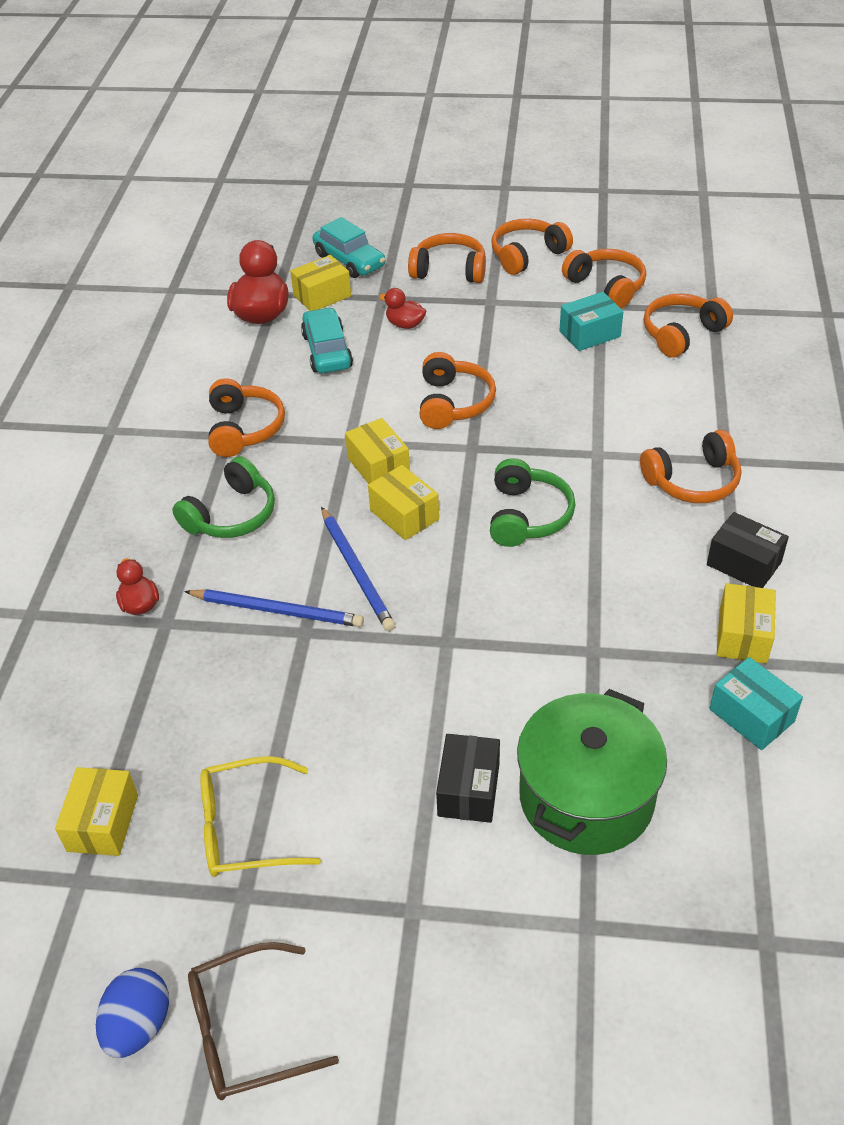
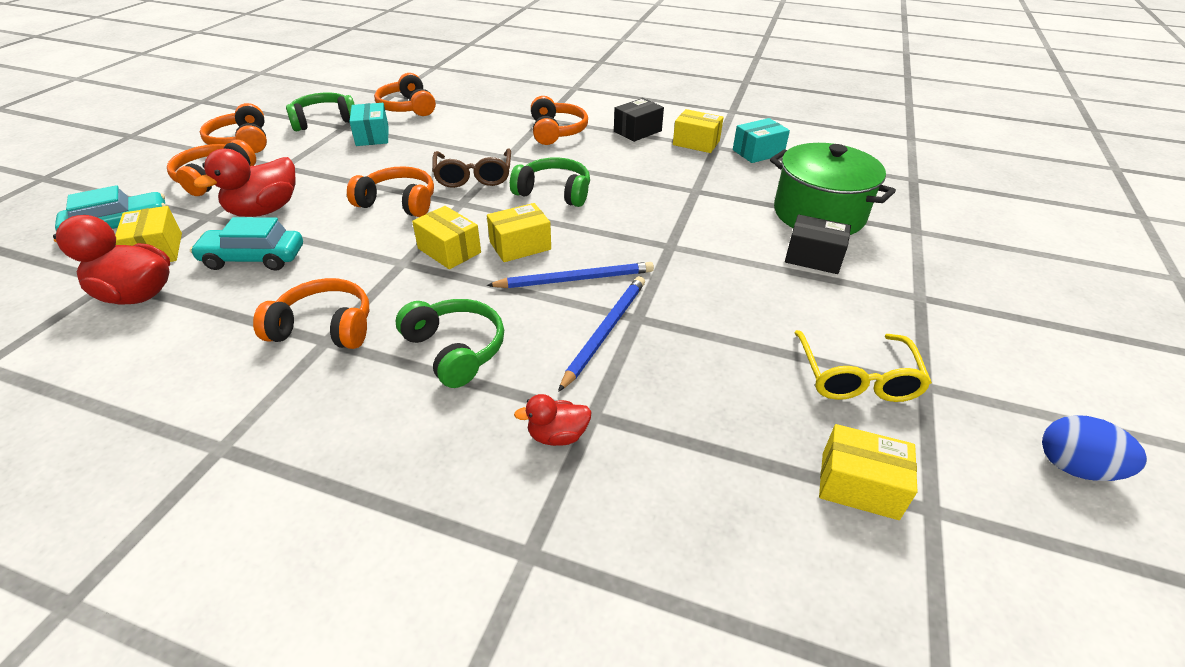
camera: 80 degrees left, 5 degrees down
(246, 1031) = (1051, 396): brown glasses -> brown glasses (473, 176)
(378, 466) = (449, 250): yellow box -> yellow box turned 60 degrees clockwise
(405, 324) = (264, 210): red duck -> red duck, size x1.84
(606, 287) = (324, 121): orange headphones -> green headphones

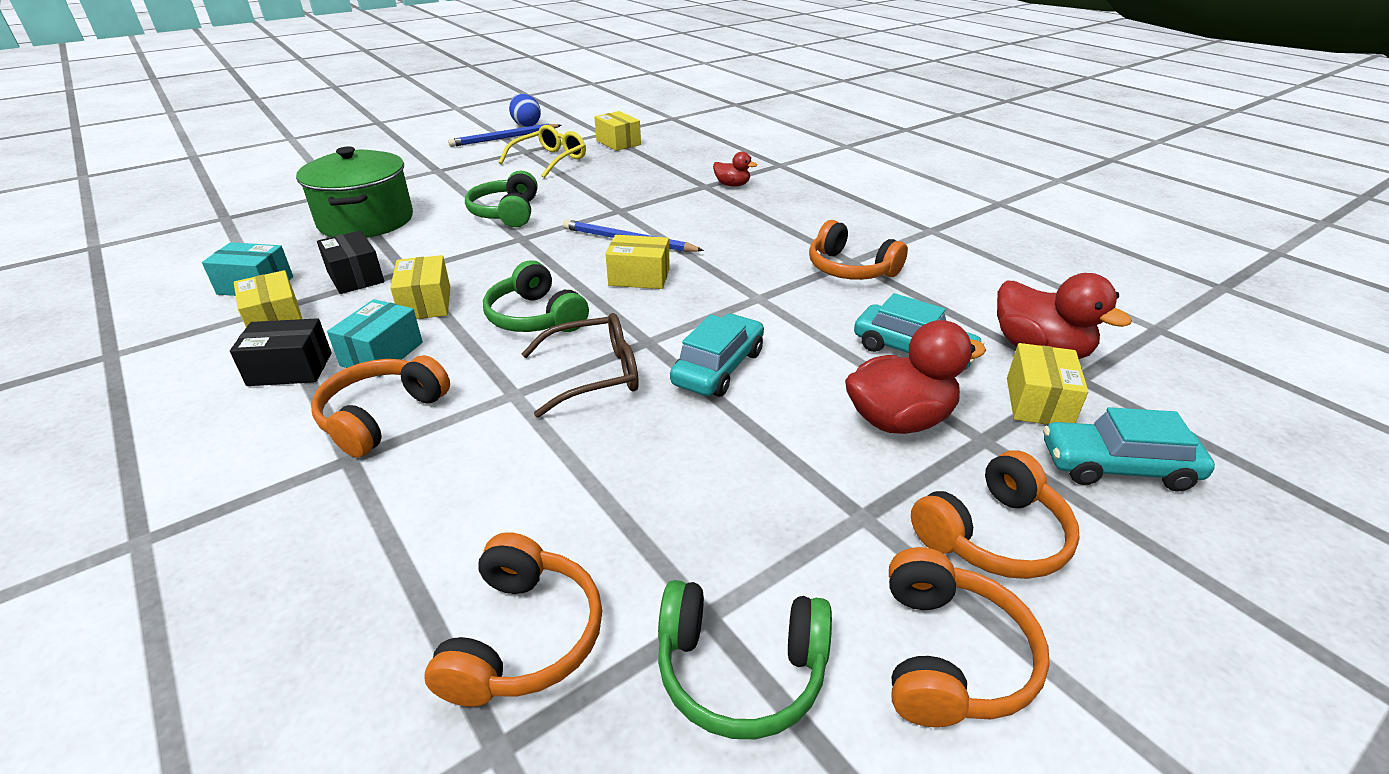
camera: 145 degrees left, 5 degrees down
(372, 136) = (668, 544): turquoise box -> turquoise box (382, 354)
(398, 203) = (718, 368): orange headphones -> turquoise car
(449, 250) = (707, 294): yellow box -> yellow box (426, 303)
(455, 350) = (758, 230): green headphones -> green headphones (506, 213)
(473, 176) = (594, 374): brown glasses -> brown glasses turned 45 degrees clockwise
(605, 331) = (650, 210): blue pencil -> blue pencil (504, 138)
(813, 257) = (443, 201): black box -> black box (355, 277)

